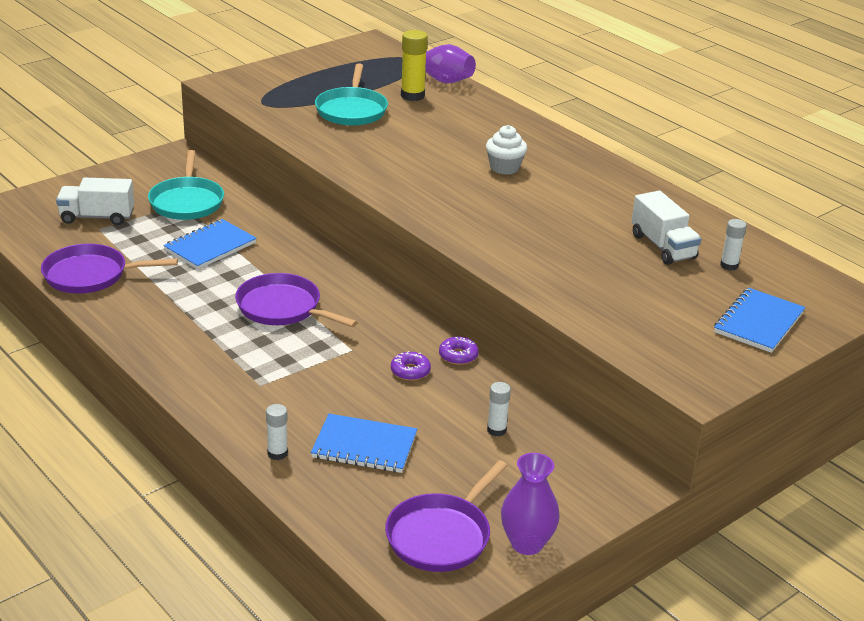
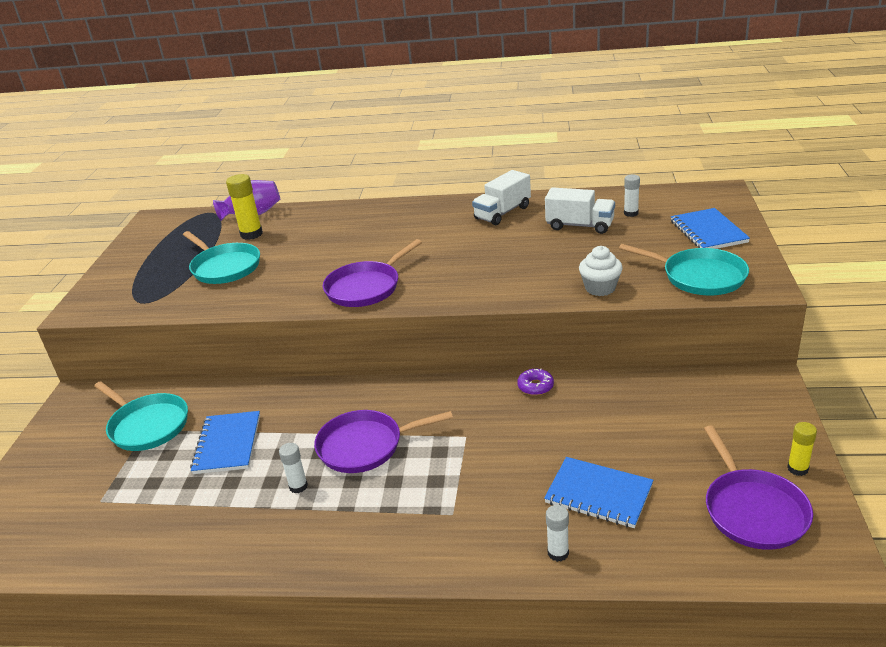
camera: 40 degrees left, 0 degrees up
(90, 275) = (158, 544): purple pan -> purple pan (366, 287)
(97, 217) = (82, 493): white truck -> white truck (502, 213)
(364, 446) = (598, 494): blue notebook -> blue notebook turned 60 degrees clockwise
(410, 371) = (528, 419): purple donut -> none
(496, 430) = (645, 413): white glue stick -> white glue stick (298, 486)
(504, 168) = (401, 240): white cupcake -> white cupcake (600, 288)
(527, 543) = (797, 469): purple vase -> yellow glue stick
(665, 346) = (699, 277): none -> turquoise pan

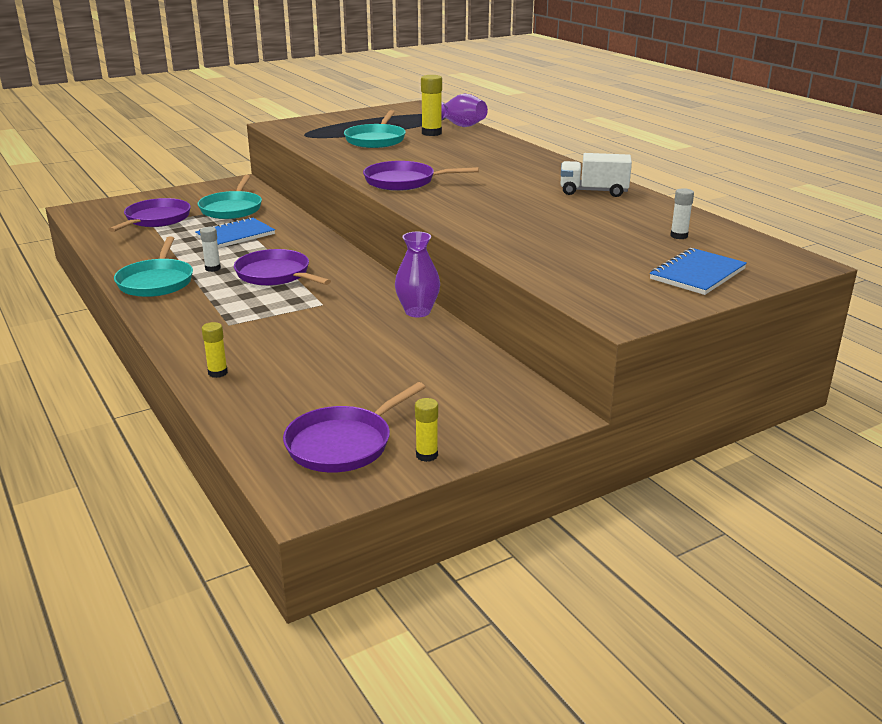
camera: 50 degrees right, 5 degrees down
(97, 494) = (156, 219): none -> purple pan
(535, 386) = (417, 312): purple donut -> purple vase
(558, 553) = (218, 373): white glue stick -> yellow glue stick
(580, 225) = (618, 222): white truck -> none
(598, 494) = (301, 371): blue notebook -> none
(600, 288) = (515, 253): white cupcake -> none
(699, 277) = (597, 287): turquoise pan -> turquoise pan (156, 282)

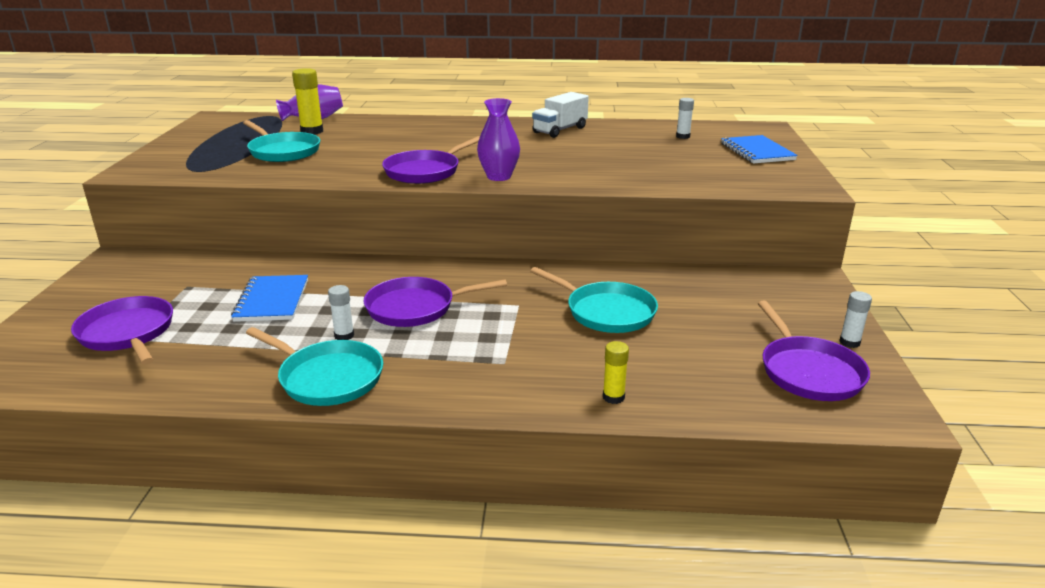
camera: 55 degrees left, 0 degrees up
(232, 209) = (189, 283): turquoise pan -> turquoise pan (606, 312)
(417, 312) = (588, 271): purple vase -> purple vase (499, 177)
(427, 455) = (849, 342): yellow glue stick -> white glue stick

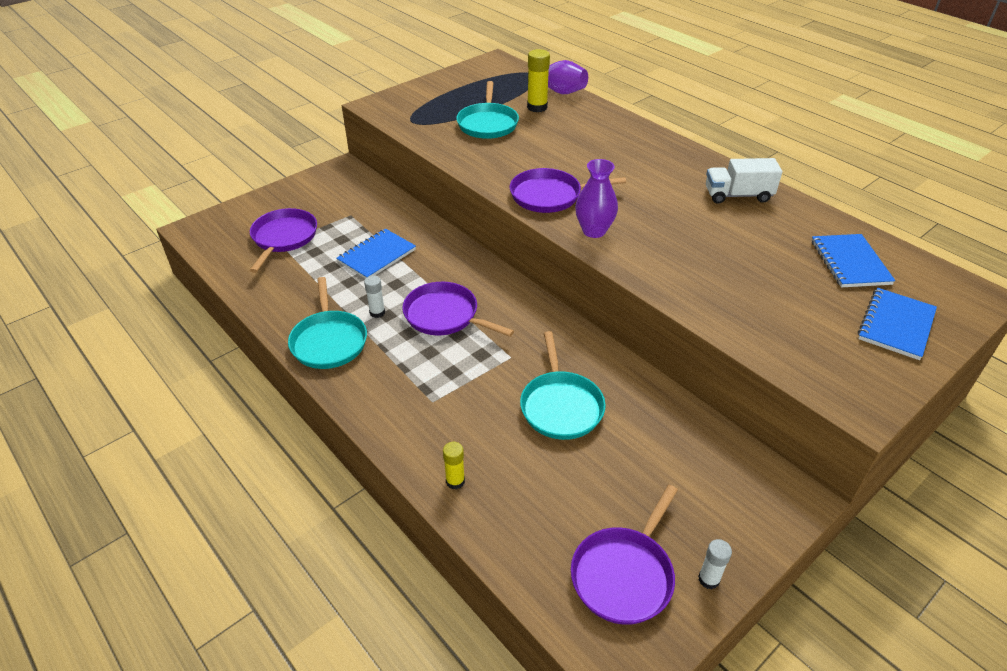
camera: 45 degrees right, 15 degrees up
(683, 136) = (850, 262): white glue stick -> blue notebook

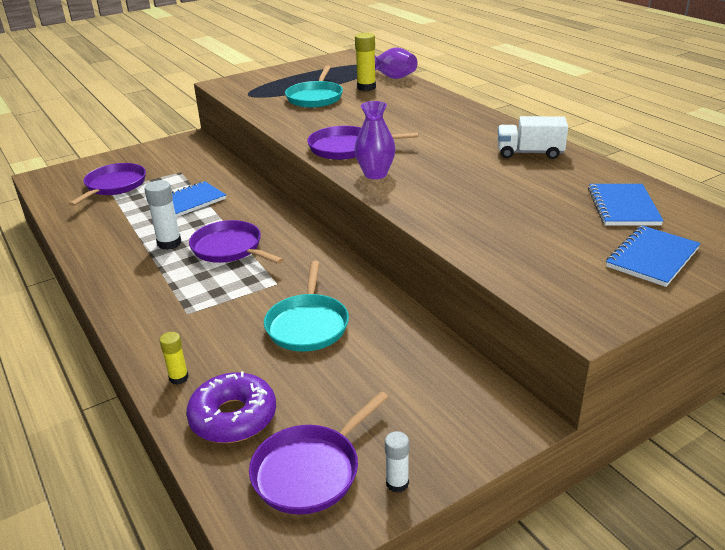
camera: 10 degrees right, 10 degrees down
(329, 341) = (116, 262): turquoise pan -> none
(377, 312) = (169, 243): white glue stick -> white glue stick, size x1.63
(528, 522) = (233, 417): none -> purple donut

